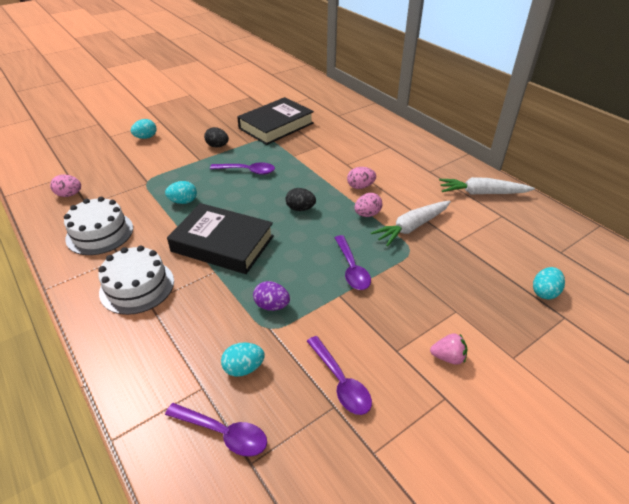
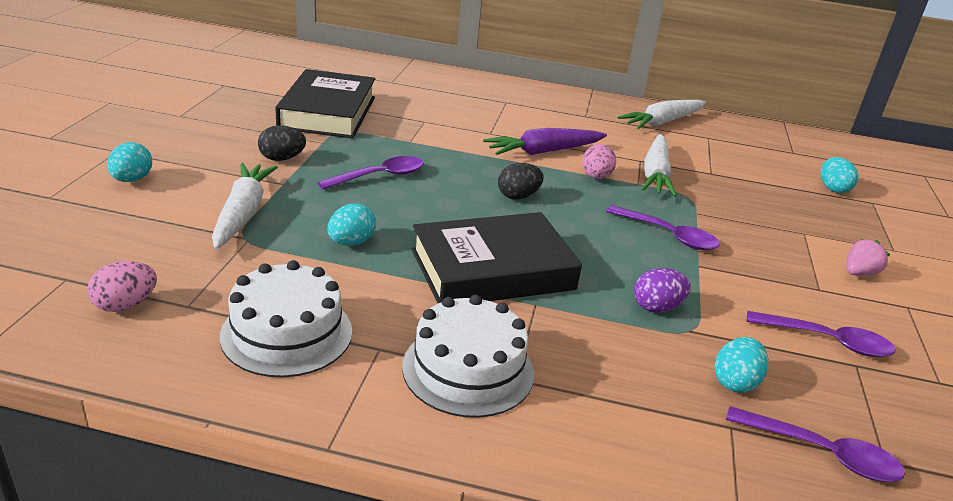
camera: 45 degrees left, 10 degrees down
(162, 169) = (242, 213): none -> white carrot
(223, 433) = (822, 453): purple spoon -> purple spoon turned 45 degrees clockwise
(360, 186) = (543, 152): pink egg -> purple carrot

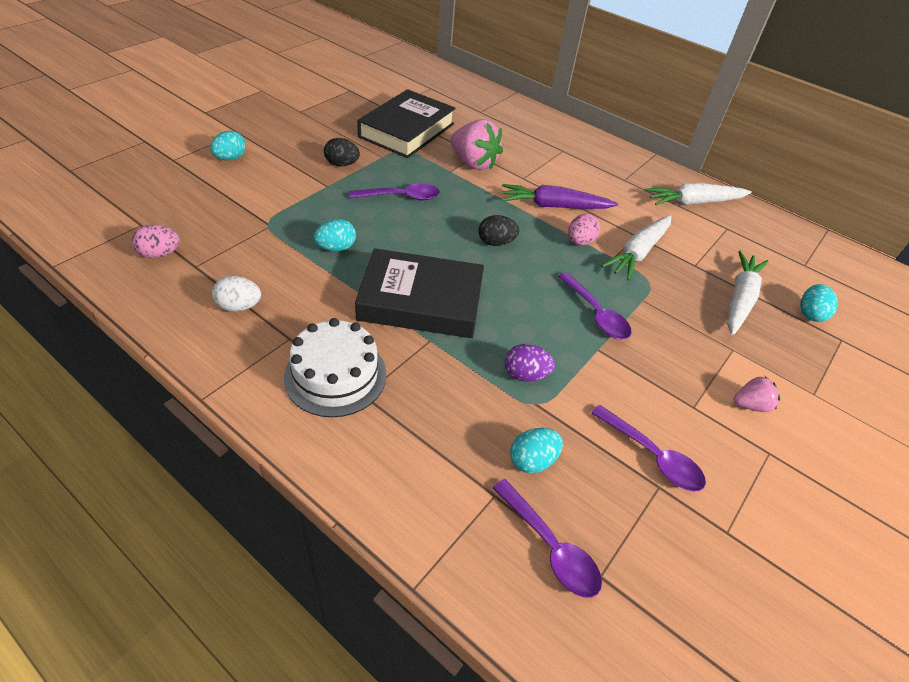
camera: 25 degrees right, 15 degrees up
(242, 213) = (281, 203): white carrot -> white carrot (739, 298)
(287, 333) = (239, 306): white cake -> white egg
(428, 129) = (473, 163): none -> pink strawberry

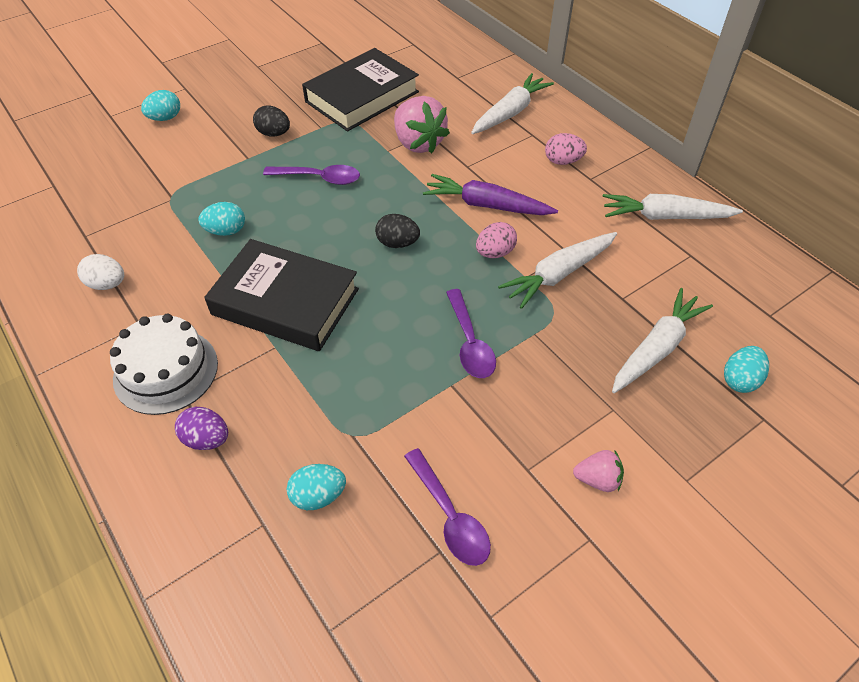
camera: 20 degrees right, 5 degrees up
(160, 254) = (58, 219): pink egg -> pink egg (563, 161)
(525, 375) = (356, 401): purple egg -> purple egg (207, 439)
(537, 135) = (510, 112): none -> white carrot
(550, 547) = (292, 589): purple spoon -> none

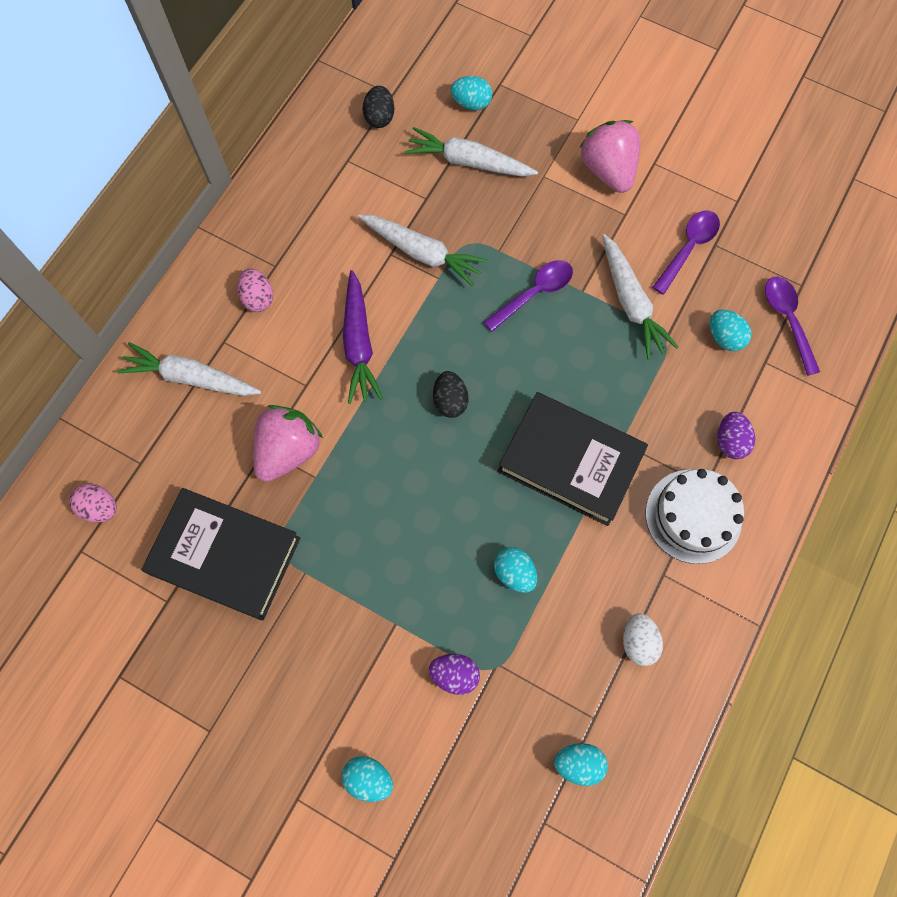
camera: 115 degrees left, 20 degrees up
(67, 216) = (578, 763): none -> turquoise egg
(187, 175) = (454, 674): none -> purple egg
(274, 134) = (340, 620): black egg -> black egg (379, 117)
(285, 302) = (570, 462): black book -> black book turned 60 degrees counterclockwise
(319, 178) = (393, 524): purple spoon -> purple spoon (787, 320)
(495, 253) = (421, 313): pink egg -> pink egg (100, 507)
(597, 479) = (608, 170): pink strawberry -> pink strawberry, size x1.90
(665, 217) = (304, 190): white carrot -> white carrot (631, 303)

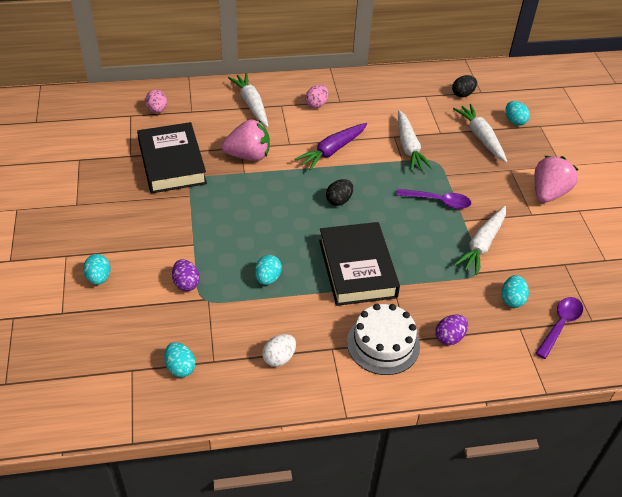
camera: 50 degrees right, 25 degrees down
(688, 248) = (546, 253): purple spoon -> none

